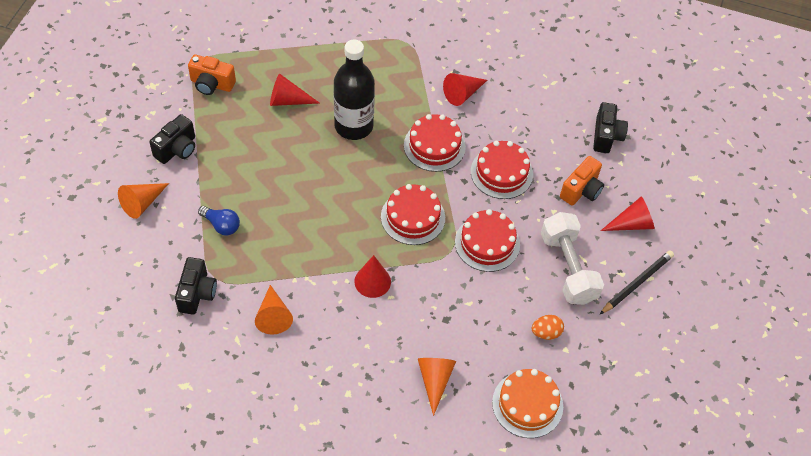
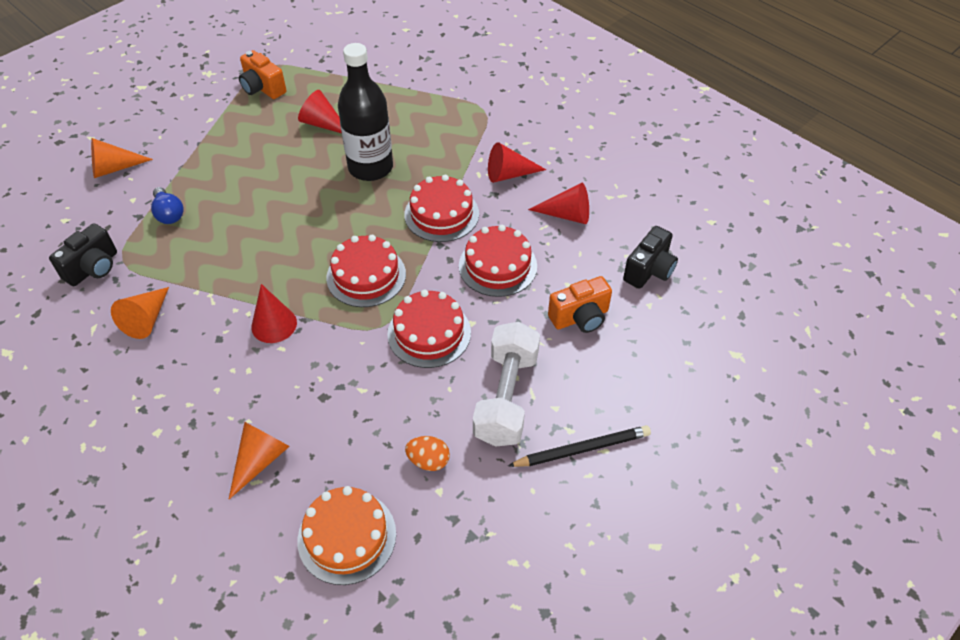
camera: 30 degrees right, 5 degrees down
(177, 149) = (185, 132): black camera -> none
(631, 224) = (619, 377): red cone -> red cone (566, 215)

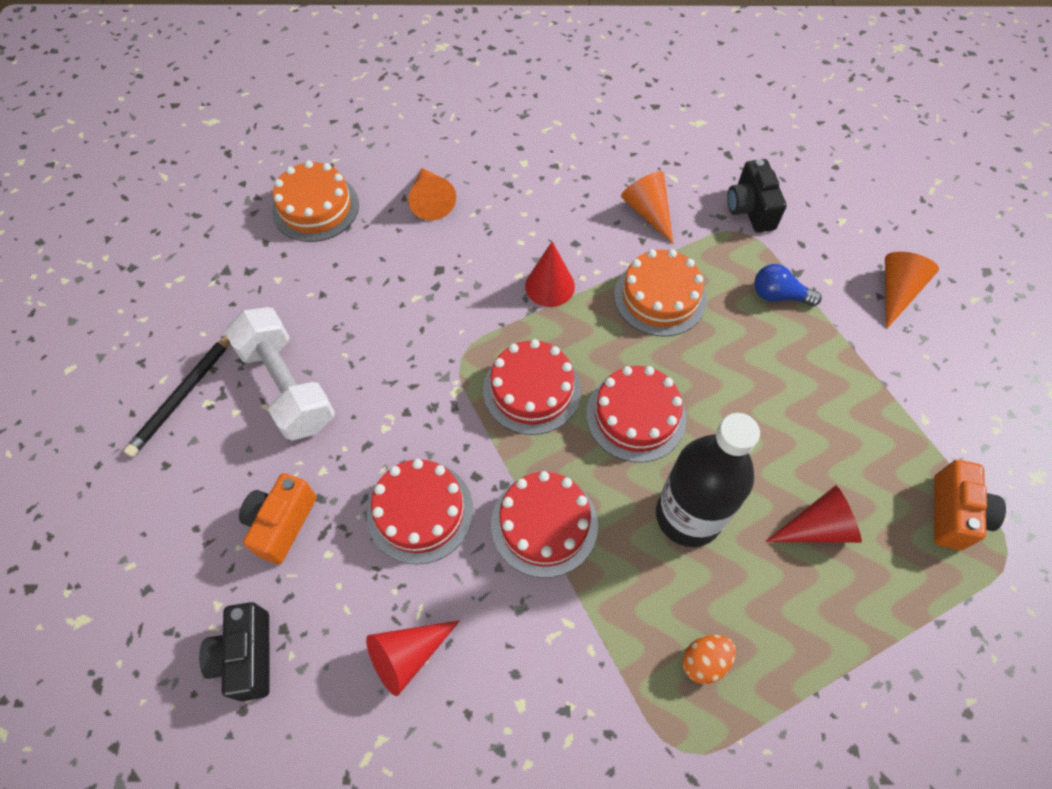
camera: 135 degrees right, 10 degrees up
(226, 265) = (660, 297): none -> orange cake
(263, 88) = (954, 514): orange camera -> orange camera turned 105 degrees clockwise
(428, 461) = (306, 291): orange egg -> orange egg (704, 661)
(429, 333) = (413, 385): red cake -> red cake (636, 416)
(509, 174) = (533, 658): red cone -> none

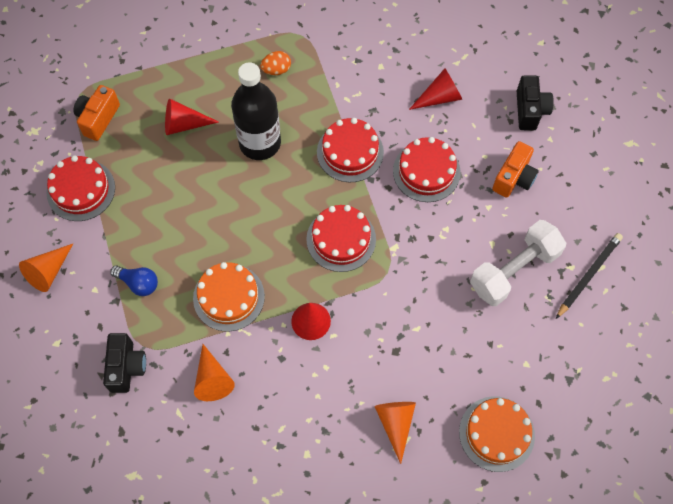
camera: 170 degrees left, 5 degrees up
(288, 386) = (514, 270): white dumbbell -> white dumbbell turned 75 degrees clockwise
(636, 416) = (274, 209): red cake -> red cake (81, 190)

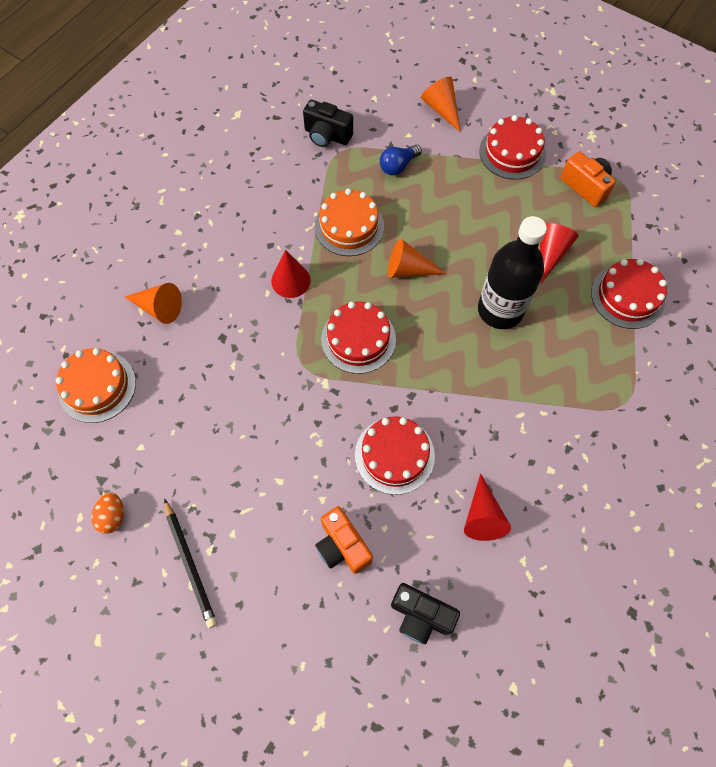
camera: 115 degrees right, 0 degrees up
(212, 379) = (282, 189): orange cone -> orange cone (408, 269)
(276, 70) = (586, 360): orange egg -> orange egg (113, 516)
(350, 152) = (452, 389): red cake -> red cake (627, 296)
(514, 270) = (239, 487): white dumbbell -> none

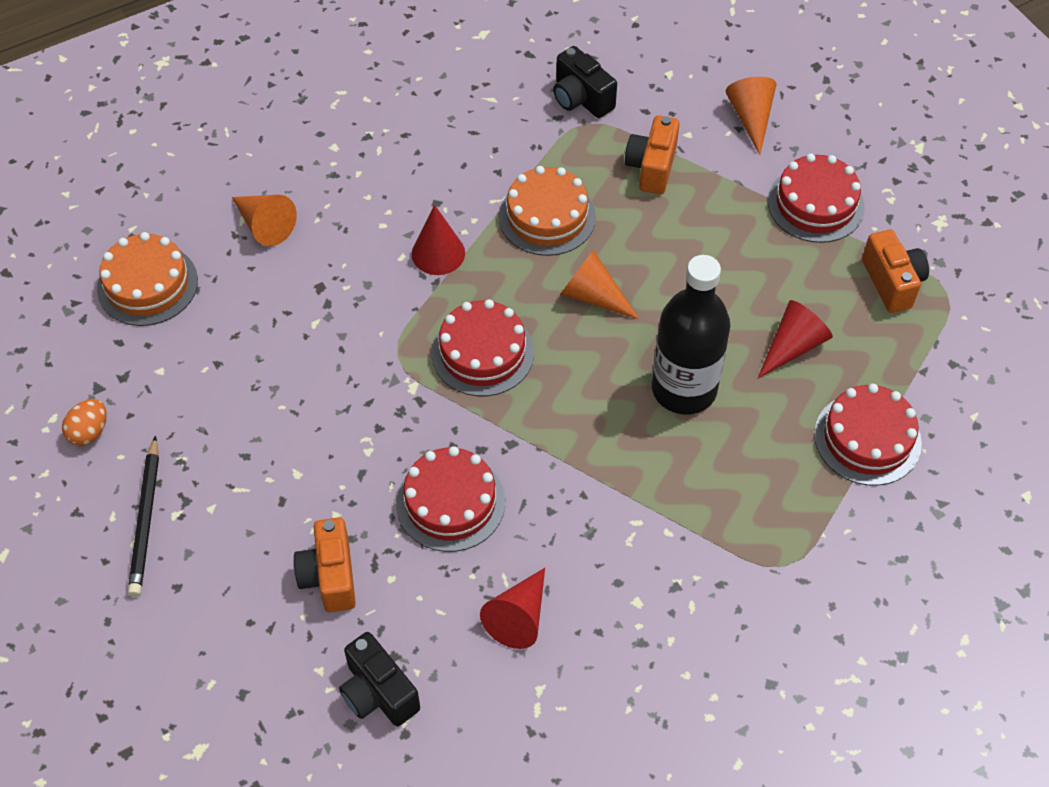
camera: 25 degrees right, 10 degrees down
(398, 166) = (652, 167): blue light bulb -> orange camera

